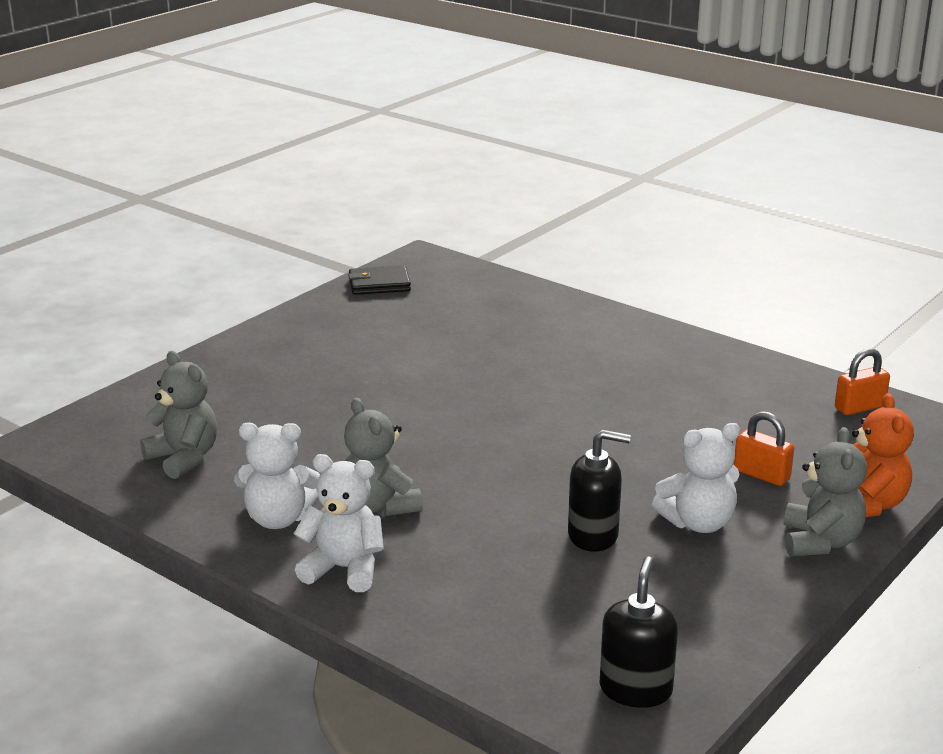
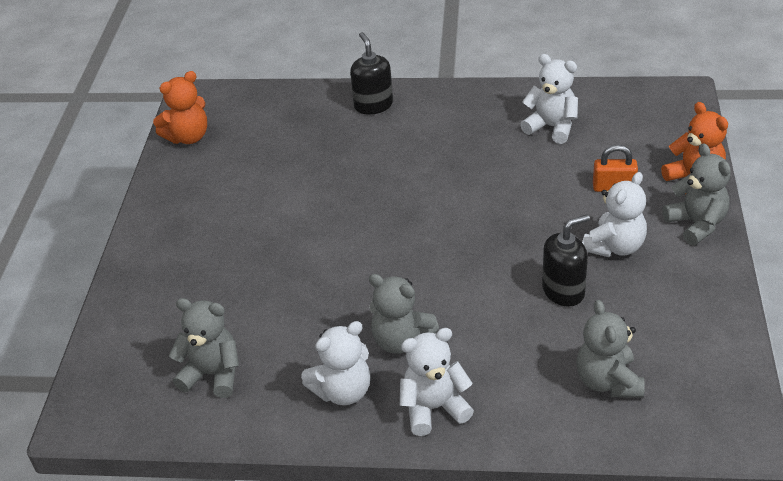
camera: 30 degrees left, 15 degrees up
(379, 284) = (188, 137): black wallet -> orange teddy bear
(545, 627) = (608, 381): none -> grey teddy bear
(635, 689) = (705, 398): black soap dispenser -> black soap dispenser (373, 105)
(754, 401) = (551, 127): none -> white teddy bear
(859, 407) = (617, 102): orange padlock -> none

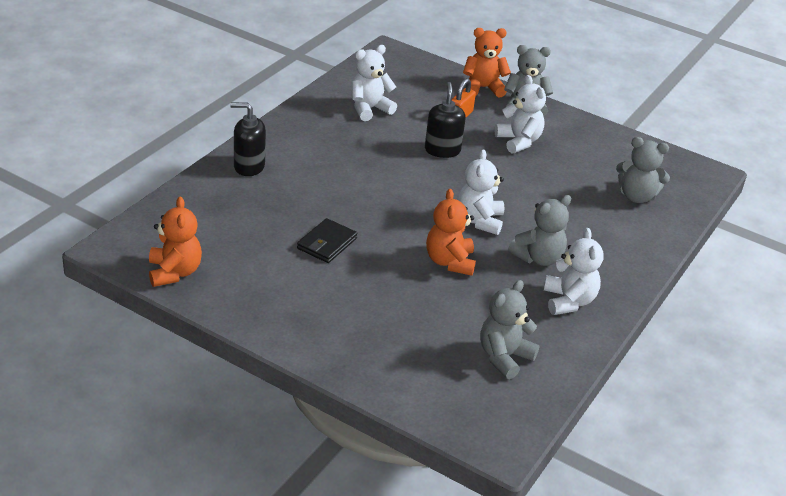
camera: 70 degrees left, 5 degrees down
(298, 195) = (327, 244): none -> black wallet
(337, 280) = (449, 262): none -> orange teddy bear
(434, 408) = (613, 269): white teddy bear -> white teddy bear (479, 221)
(563, 291) = (544, 177): black soap dispenser -> black soap dispenser (442, 150)

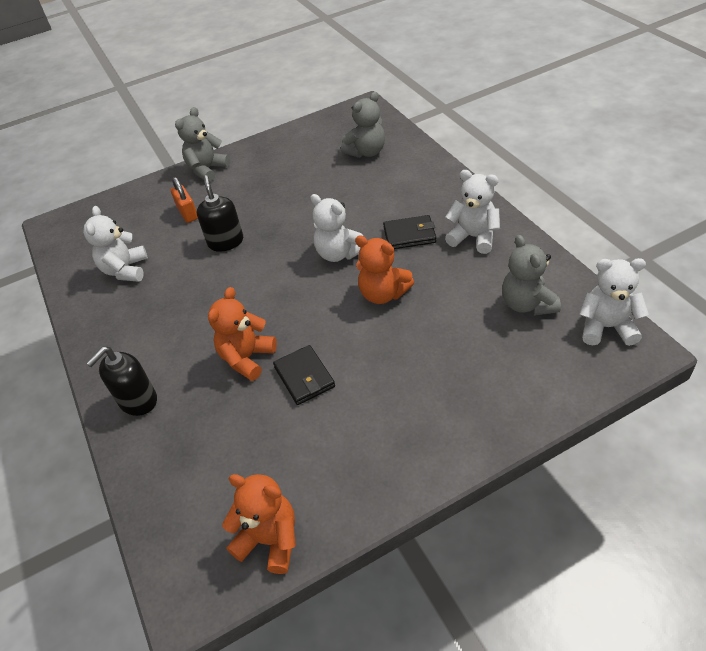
camera: 50 degrees left, 10 degrees up
(442, 150) = (226, 242): black soap dispenser -> black soap dispenser turned 45 degrees clockwise
(483, 88) = (161, 185): orange teddy bear -> orange teddy bear (247, 358)
(519, 141) = (250, 190): white teddy bear -> white teddy bear (606, 327)
(538, 258) = (409, 235): grey teddy bear -> black wallet

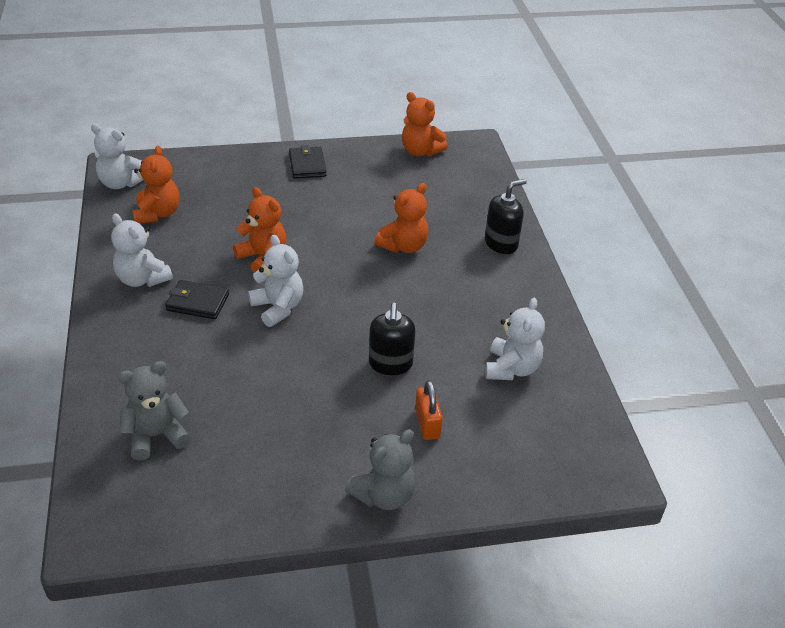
camera: 170 degrees left, 5 degrees down
(304, 377) = (362, 220): black wallet -> black wallet (307, 165)
(527, 304) = (157, 213): grey teddy bear -> orange teddy bear

